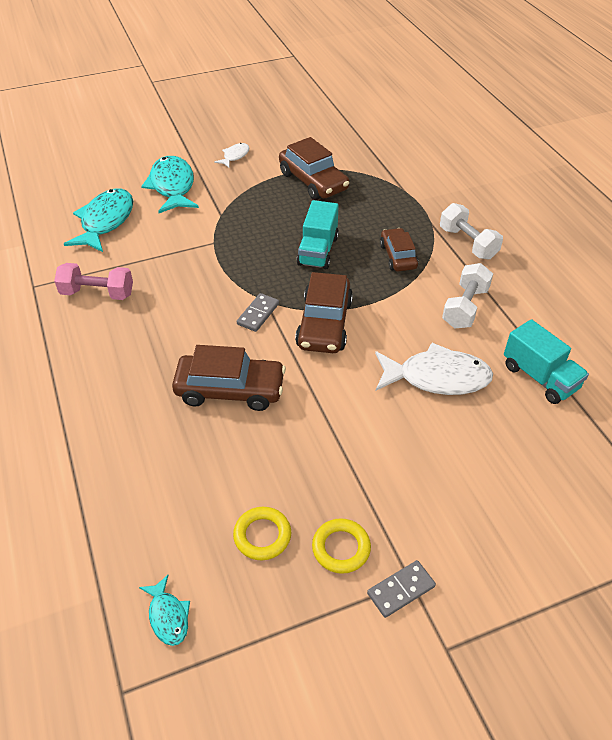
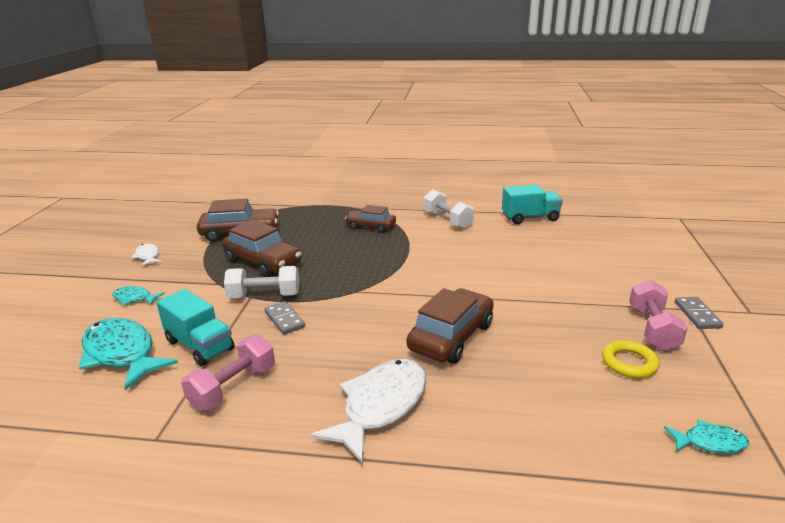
camera: 60 degrees left, 20 degrees down
(172, 186) = (134, 298): turquoise fish -> turquoise fish, size x0.50
(258, 314) = (371, 298): grey domino -> grey domino (284, 319)
(318, 251) = (326, 253): turquoise truck -> turquoise truck (200, 345)
(324, 324) = (413, 273): brown car -> brown car (263, 262)
(341, 548) = (652, 329): yellow ring -> pink dumbbell
(437, 377) = (506, 247): white fish -> white fish (380, 406)
(468, 243) = (386, 202): white dumbbell -> white dumbbell (264, 296)

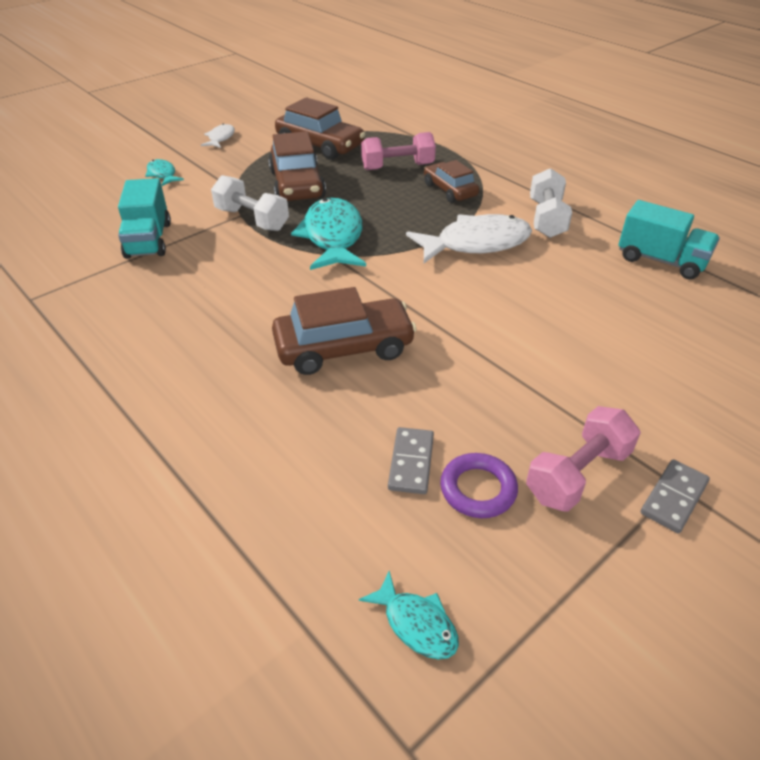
camera: 40 degrees right, 15 degrees up
(122, 354) = (96, 219): turquoise fish -> turquoise fish (333, 237)
(233, 387) = (122, 289): pink dumbbell -> pink dumbbell (397, 167)
(284, 319) = (235, 251): grey domino -> grey domino (411, 462)
(380, 406) = (191, 372): white fish -> white fish (476, 244)
(629, 363) = (478, 489): yellow ring -> purple ring

